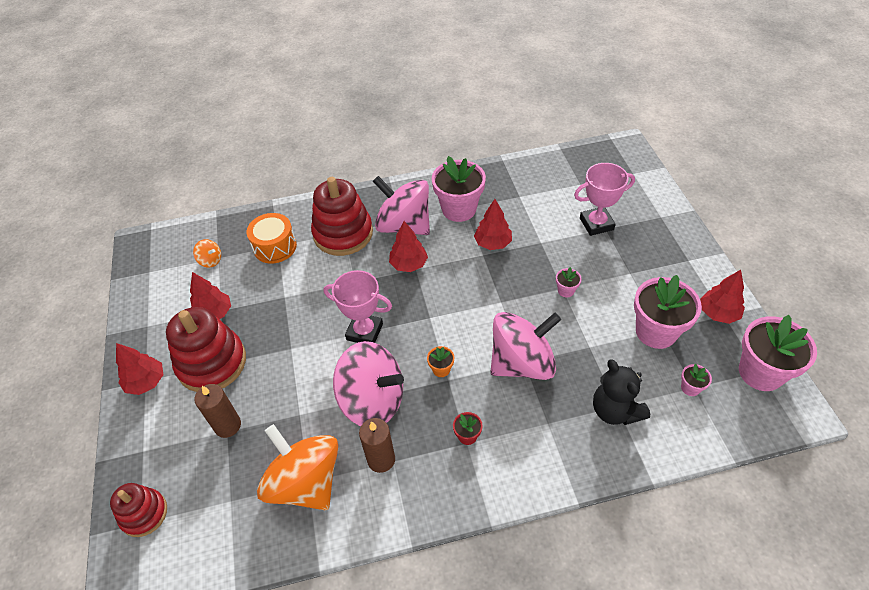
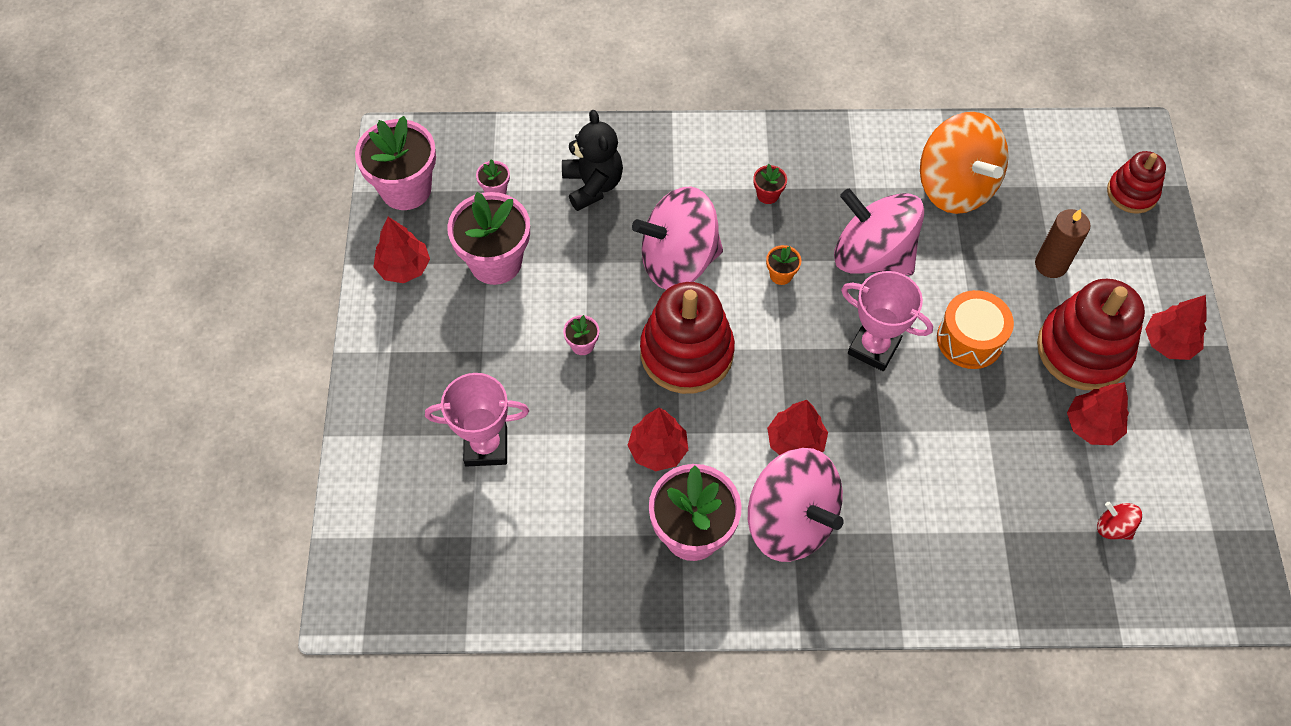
camera: 170 degrees left, 10 degrees up
(210, 260) = (1113, 527): orange spinning top -> red spinning top
(275, 247) = (1008, 530): orange drum -> orange drum (969, 339)
(343, 233) = (893, 529): red stacking toy -> red stacking toy (686, 353)
(381, 459) = (869, 191): brown candle -> none

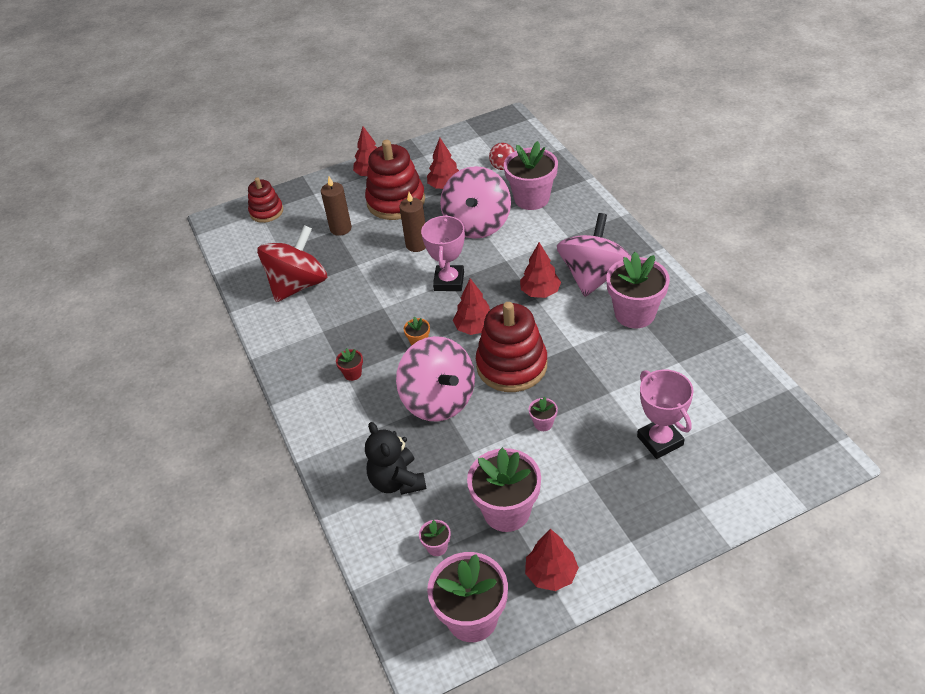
camera: 110 degrees left, 15 degrees down
(593, 185) = (397, 481): black teddy bear -> black teddy bear turned 75 degrees counterclockwise
(658, 450) = (593, 351): red tree -> red tree (475, 327)
(872, 256) = (377, 304): pink spinning top -> pink spinning top (477, 224)
(955, 186) = (298, 285): orange spinning top -> red spinning top
(969, 339) = (417, 245): orange drum -> brown candle
(1004, 527) = (531, 198): none -> pink flower pot

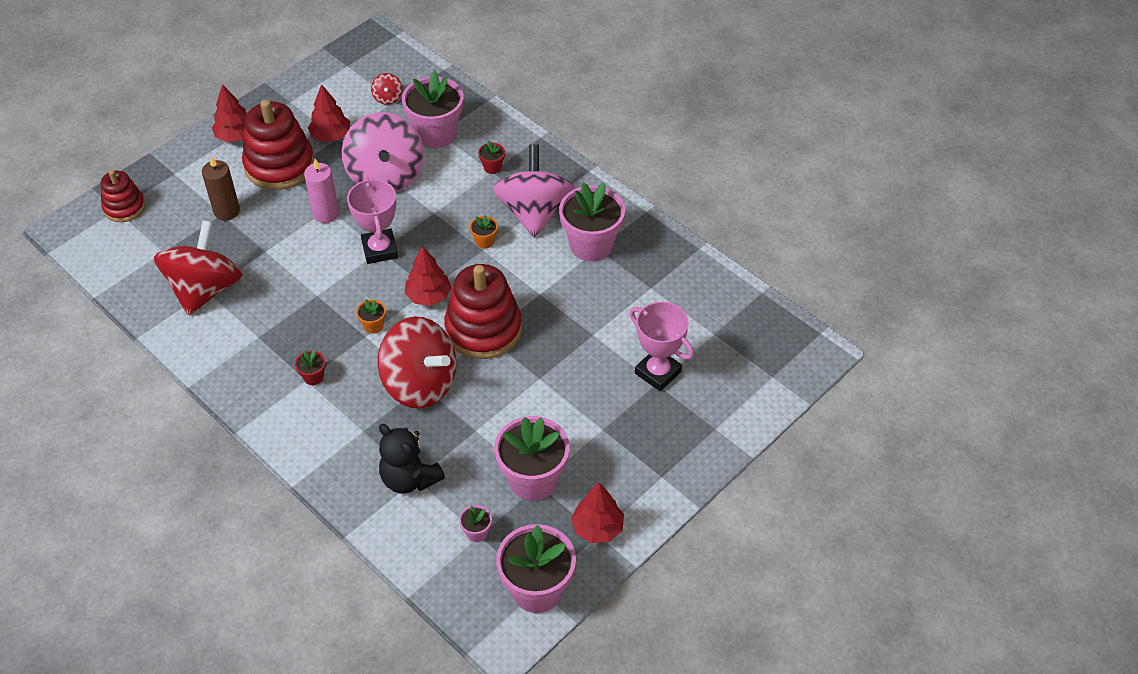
camera: 25 degrees left, 5 degrees up
(417, 245) = (326, 213): brown candle -> pink candle
(439, 400) = (420, 383): pink spinning top -> red spinning top
(540, 292) = (484, 241): red tree -> orange flower pot
(543, 423) = (538, 382): pink flower pot -> none
(569, 233) = (492, 167): none -> red flower pot

